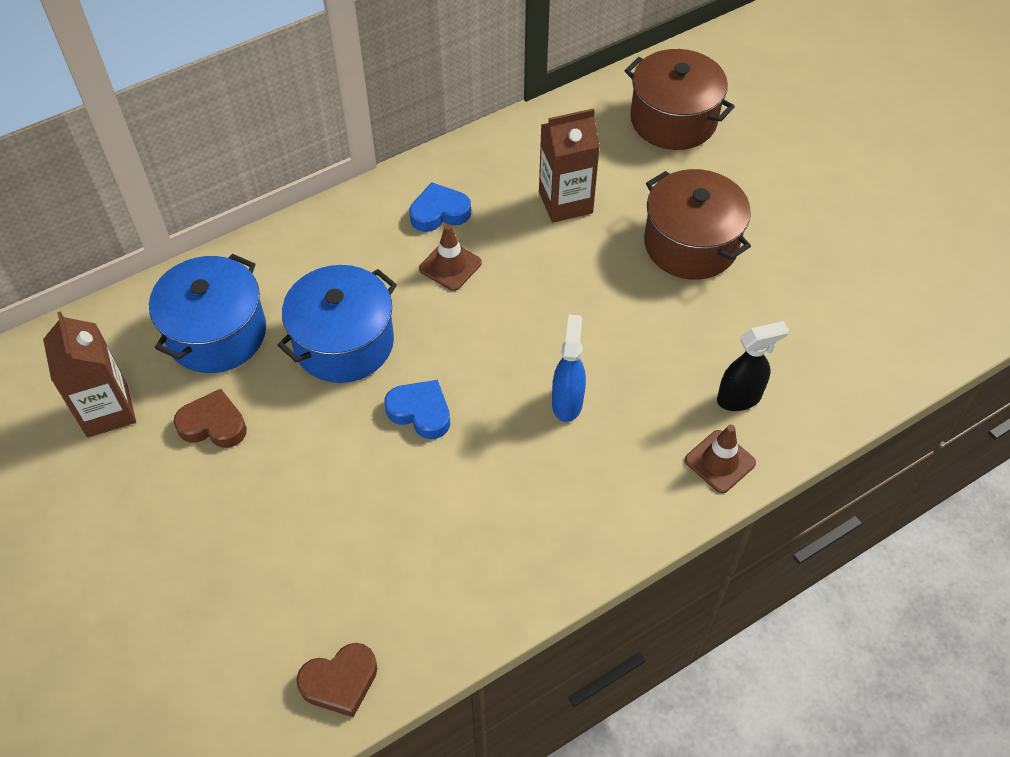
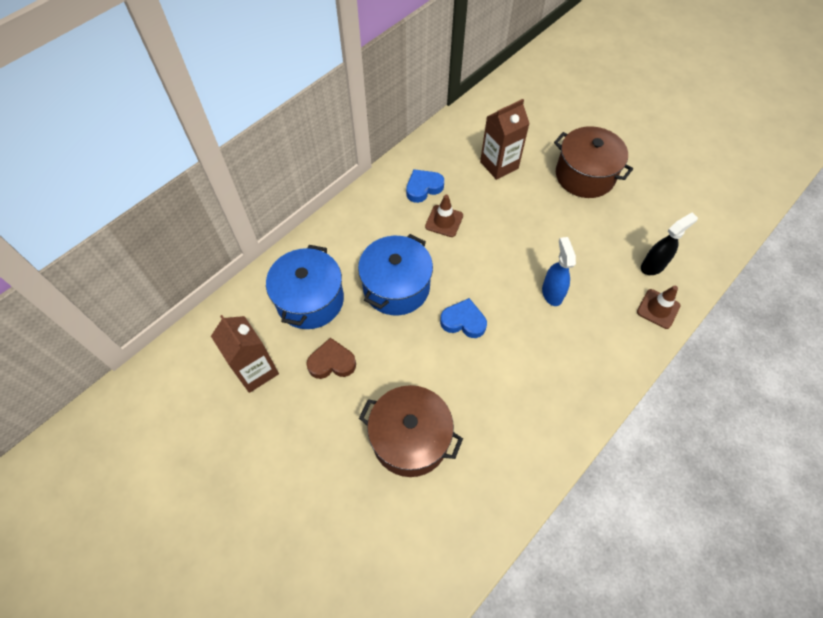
camera: 15 degrees left, 5 degrees up
(340, 682) = (484, 516): brown heart -> none
(673, 120) = (543, 100): brown pot -> brown pot (410, 439)

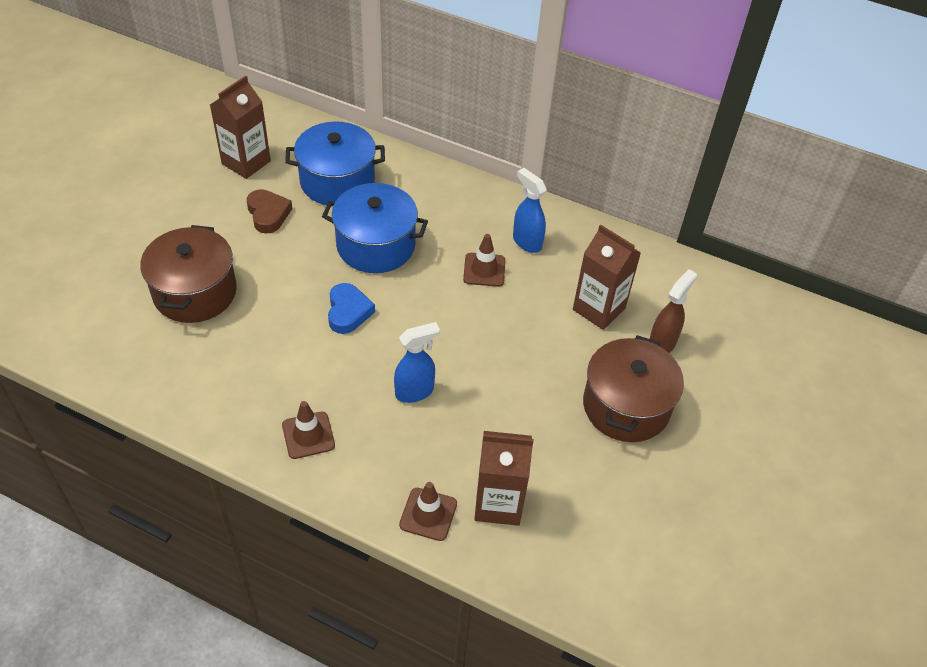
camera: 70 degrees right, 10 degrees down
(423, 188) = (526, 242): blue heart -> blue spray bottle
(537, 141) = (662, 343): none -> brown spray bottle
(581, 373) = (308, 435): none -> brown traffic cone
(653, 266) = (498, 503): black spray bottle -> brown carton

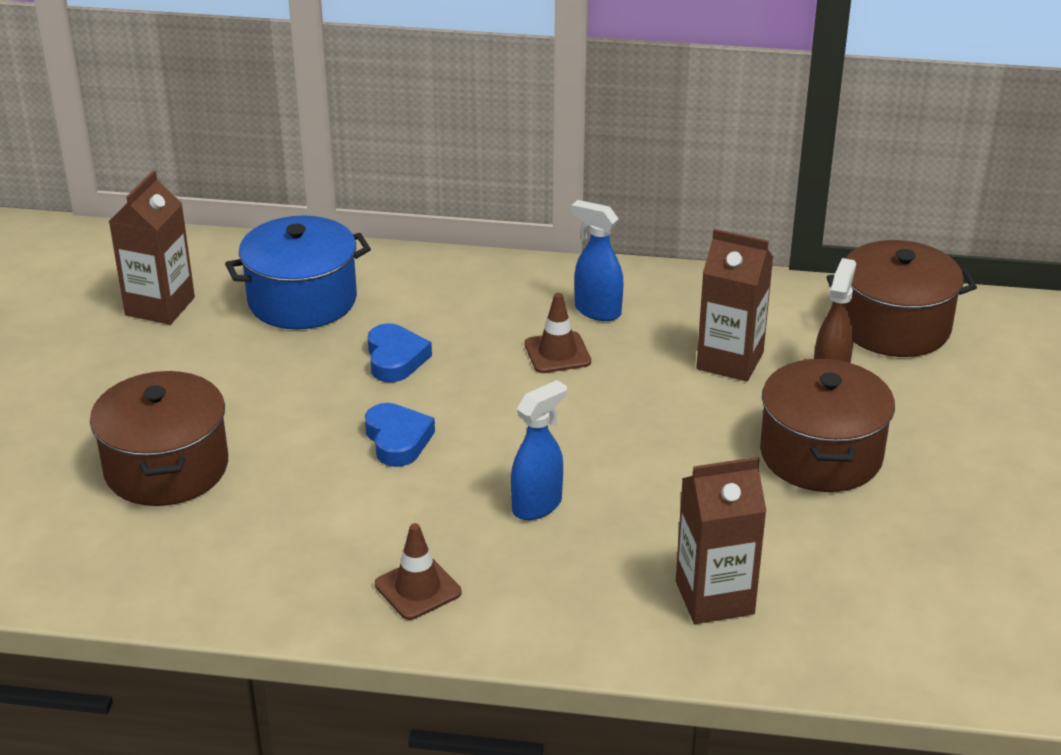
camera: 15 degrees left, 15 degrees down
(268, 214) = (224, 357): brown heart -> none
(376, 245) = (395, 359): blue pot -> blue heart
(428, 514) = (629, 633): brown traffic cone -> none
(729, 311) = (894, 326): none -> brown pot

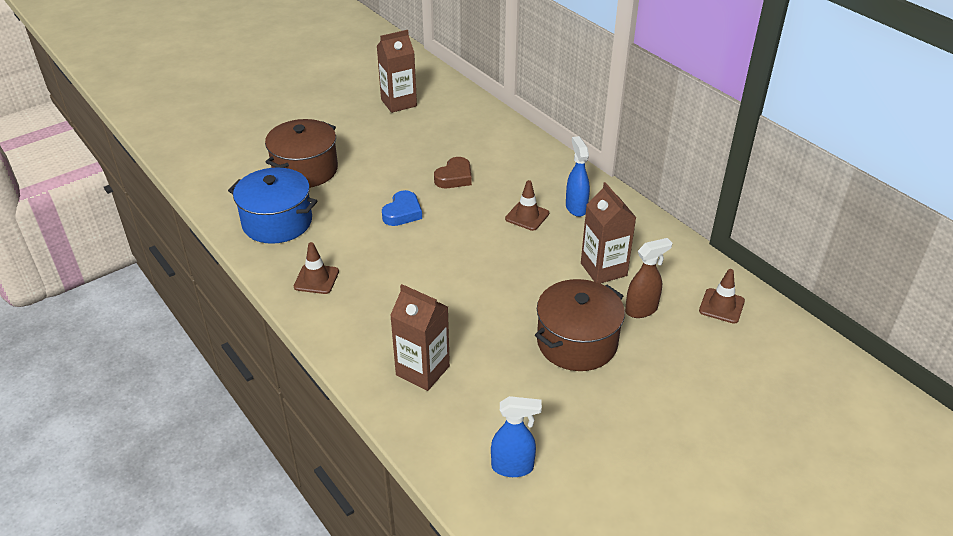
camera: 45 degrees right, 5 degrees up
(302, 300) = (456, 130): blue pot -> blue pot (277, 222)
(395, 359) = (454, 177): blue heart -> brown heart
(537, 505) = (414, 277): blue spray bottle -> blue spray bottle (513, 467)
(894, 326) = (721, 306): brown pot -> brown traffic cone

